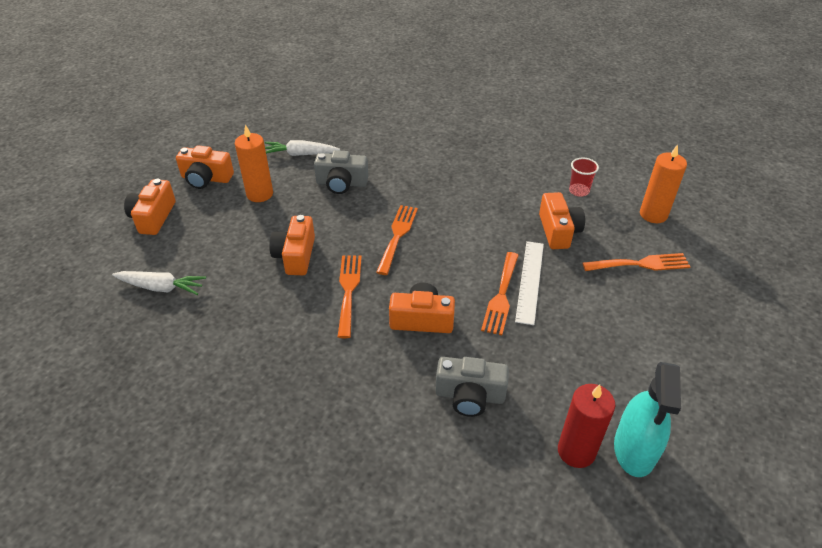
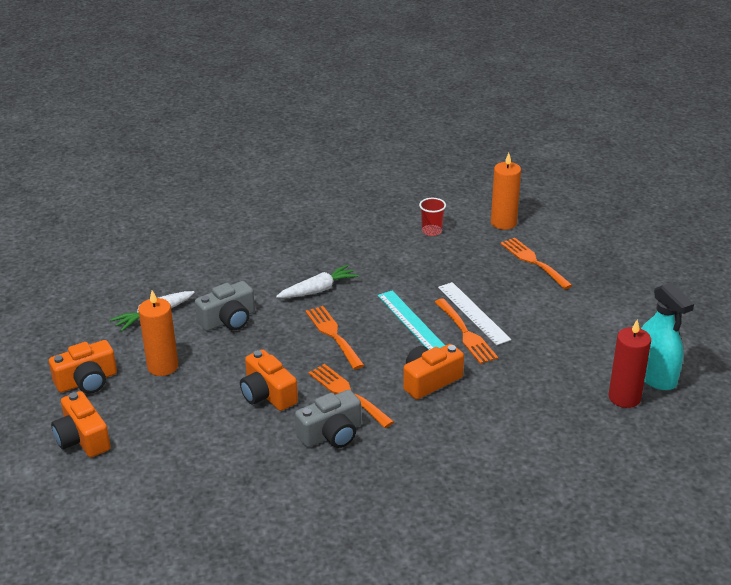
camera: 40 degrees left, 10 degrees down
(161, 287) = (180, 483): white carrot -> white carrot (318, 290)
(469, 259) = (411, 321): none -> turquoise ruler
(470, 395) = (523, 407): grey camera -> grey camera (331, 434)
(558, 231) = (451, 268): orange camera -> none
(640, 264) = (533, 261): orange fork -> orange fork turned 75 degrees counterclockwise

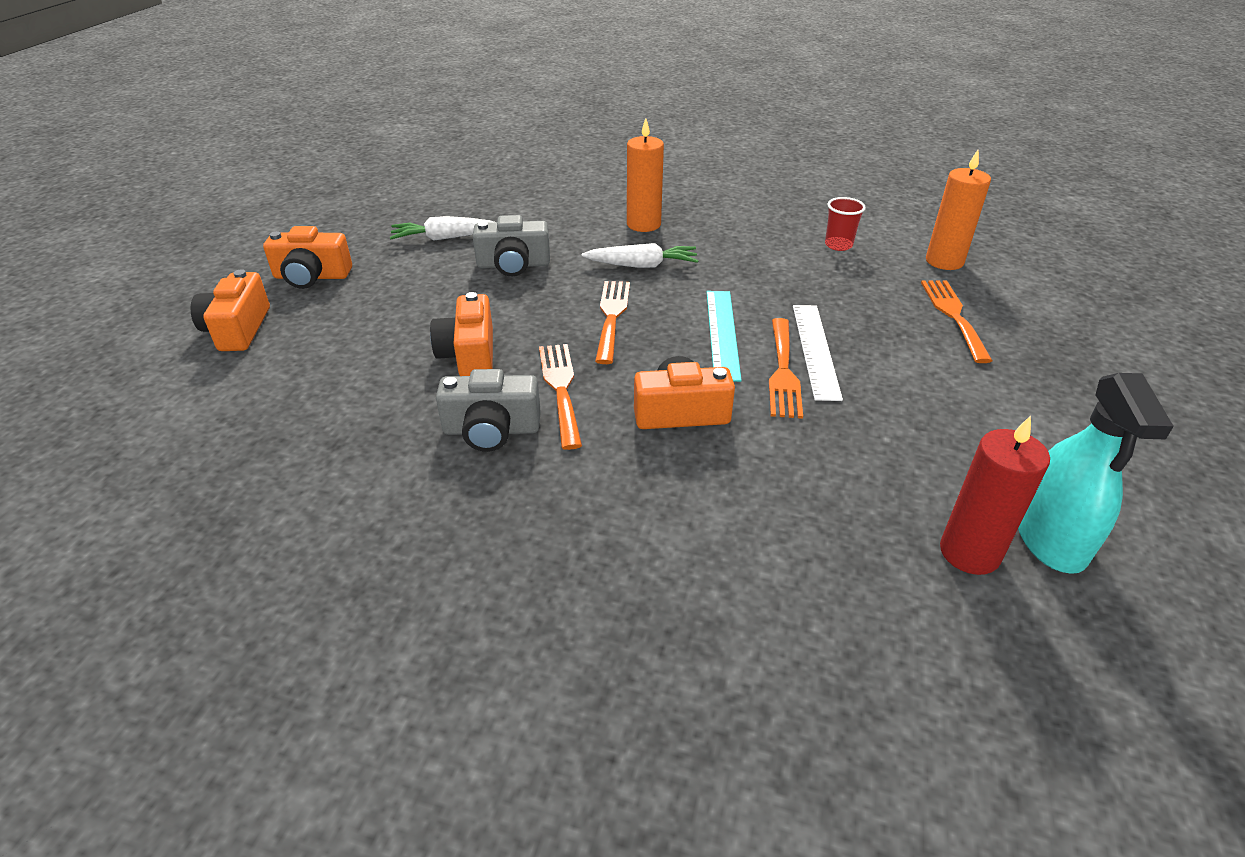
camera: 30 degrees right, 5 degrees up
(162, 366) = (397, 287): orange candle -> orange candle (643, 224)

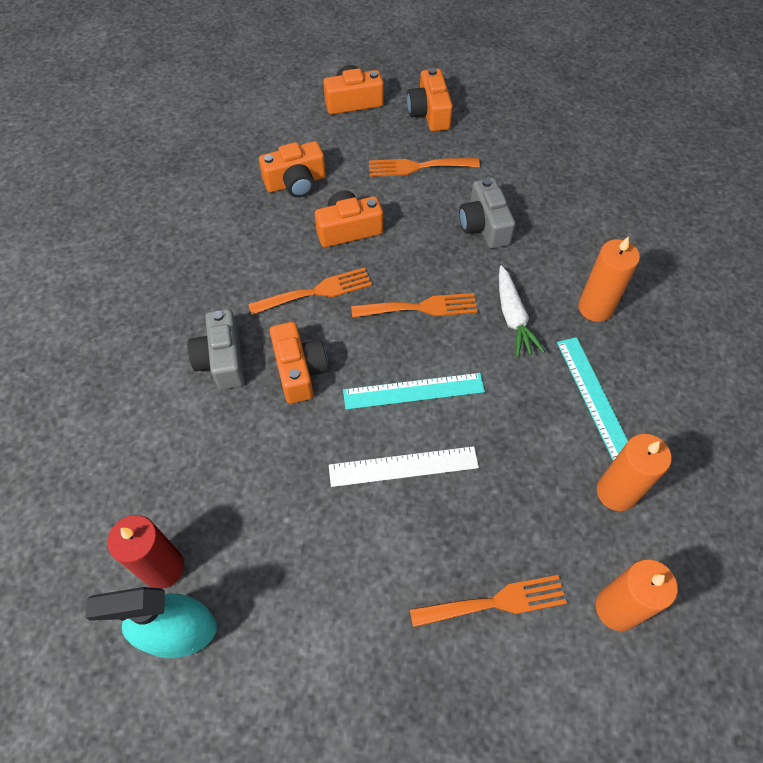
camera: 80 degrees right, 20 degrees up
(357, 391) = (296, 182): none -> orange camera
(445, 238) = (514, 170): white carrot -> none
(491, 430) = (265, 262): grey camera -> grey camera (222, 360)
(742, 240) = (594, 397): none -> turquoise ruler
(783, 371) = (365, 440): orange fork -> orange fork (418, 167)
(838, 245) = (616, 492): red cup -> orange candle

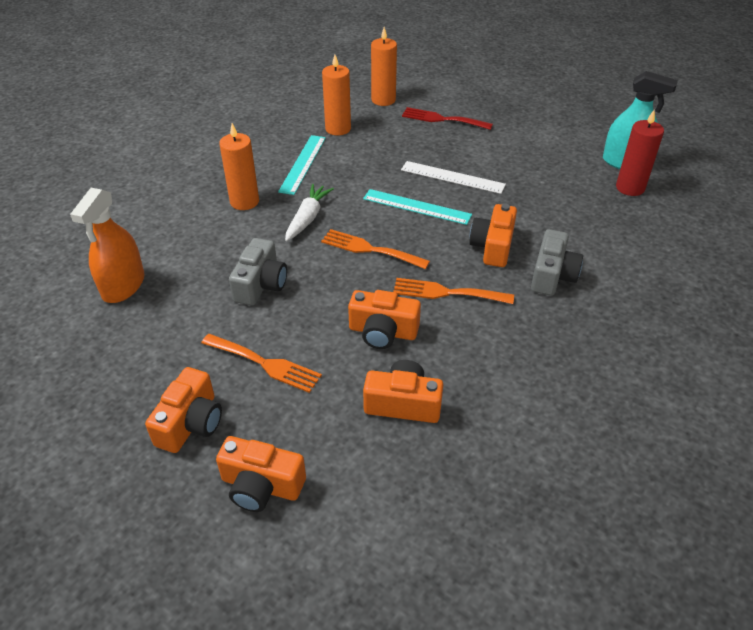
camera: 150 degrees left, 15 degrees down
(495, 602) = (442, 119): orange fork -> red fork
(590, 175) = (123, 286): none -> orange spray bottle

